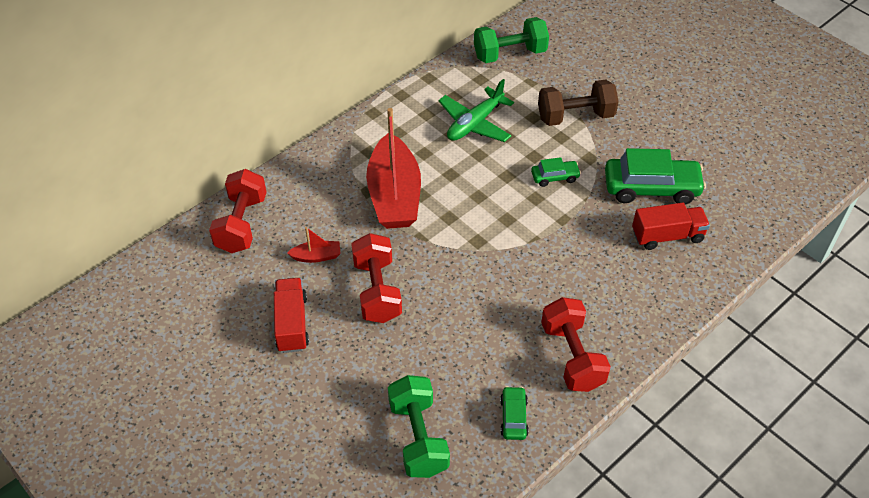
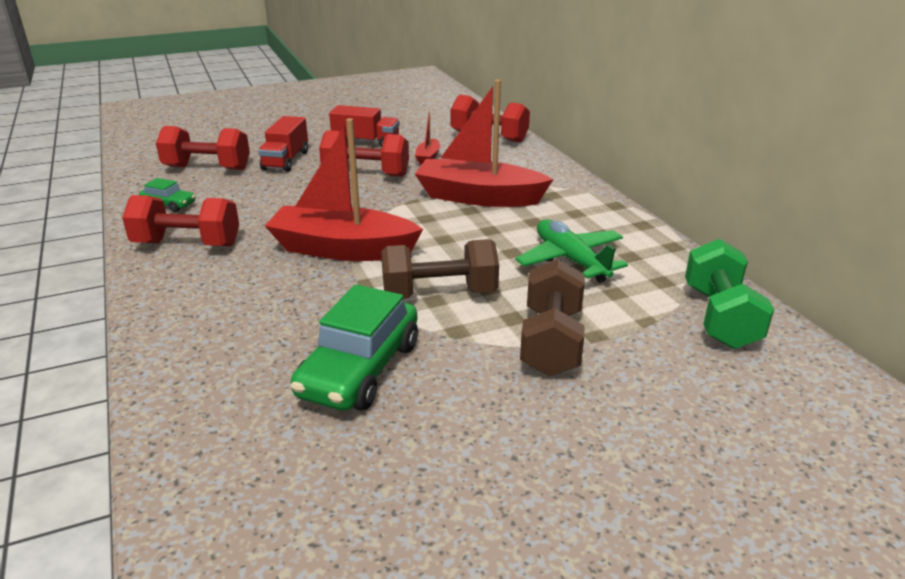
camera: 110 degrees right, 20 degrees down
(418, 437) = (207, 168): green dumbbell -> red dumbbell
(525, 250) = (342, 249): none -> red boat
(555, 177) = (439, 294): green car -> brown dumbbell
(667, 236) = (265, 355): red truck -> red truck (286, 160)

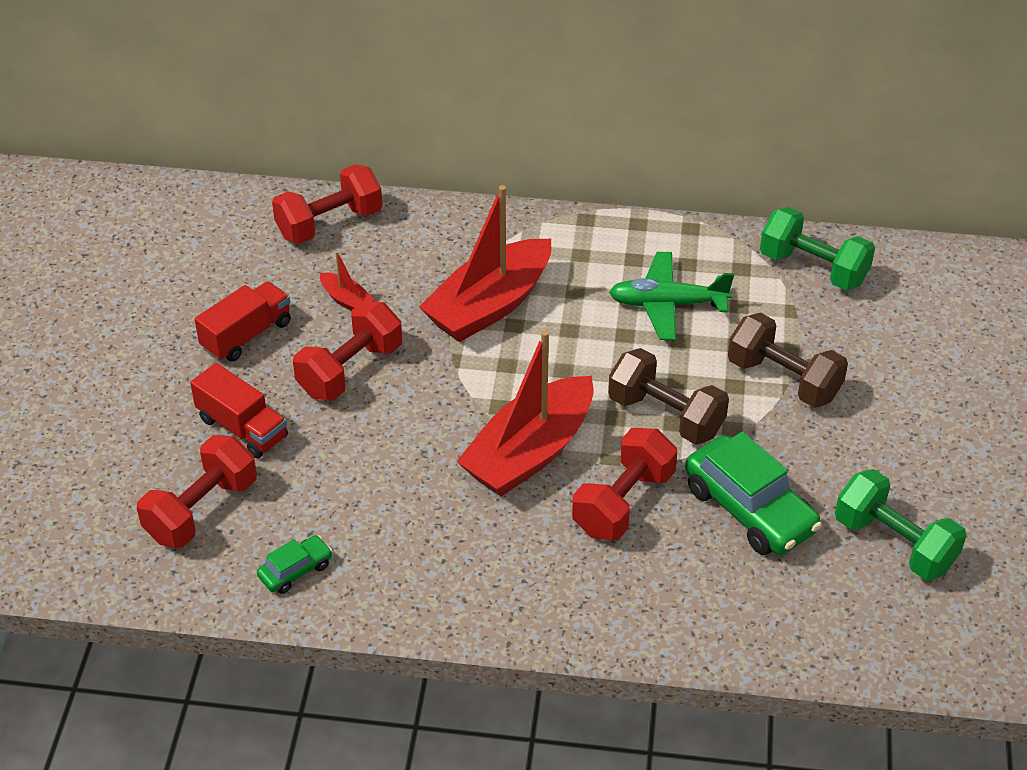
camera: 60 degrees left, 15 degrees up
(187, 244) = (422, 574): red dumbbell -> red dumbbell (623, 503)
(382, 487) = (894, 543): none -> green dumbbell
(439, 294) = (666, 415): brown dumbbell -> brown dumbbell turned 75 degrees counterclockwise

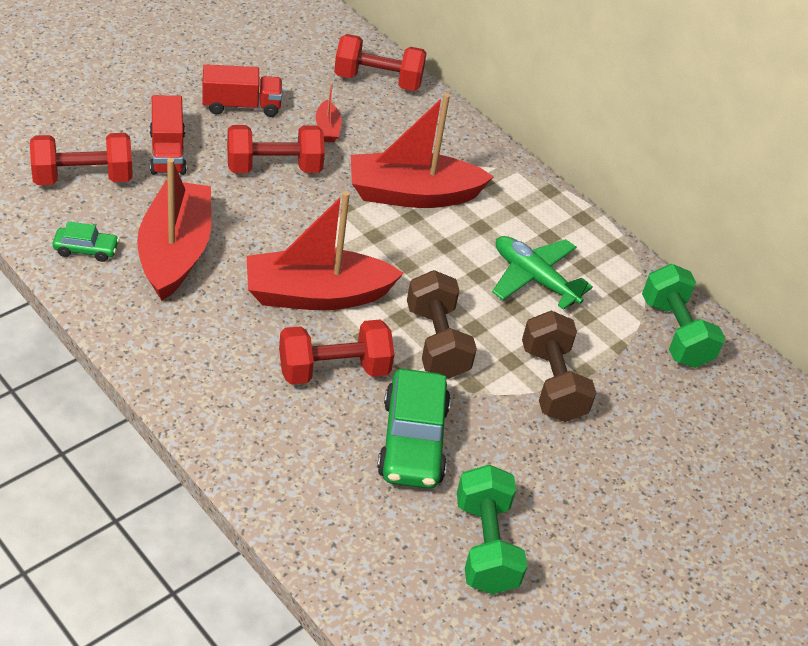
camera: 35 degrees right, 0 degrees up
(371, 510) = (175, 251): none -> red boat

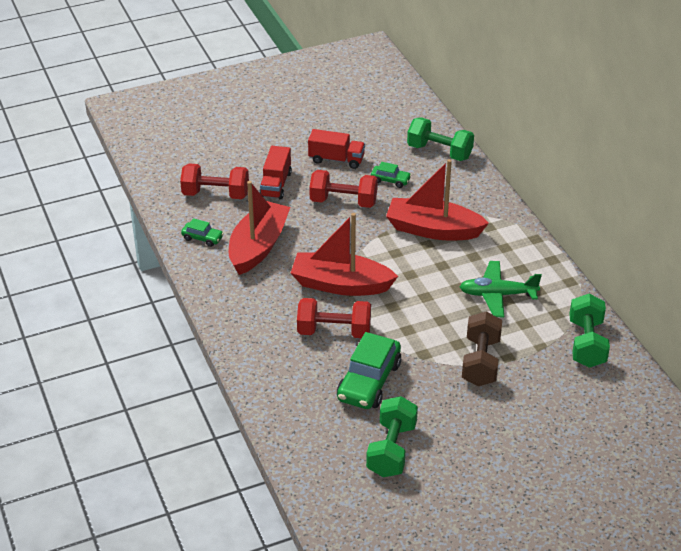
camera: 25 degrees right, 5 degrees down
(327, 128) = (390, 180): red boat -> green car
(378, 80) = (439, 152): red dumbbell -> green dumbbell
(437, 342) = (410, 325): brown dumbbell -> none
(534, 278) = (497, 295): green plane -> green plane turned 60 degrees counterclockwise

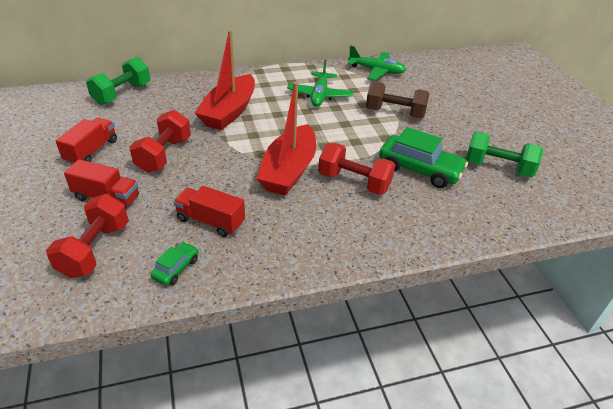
camera: 85 degrees left, 0 degrees up
(258, 246) = (210, 221): red boat -> red truck
(334, 331) = (354, 182): red dumbbell -> red dumbbell turned 75 degrees counterclockwise
(390, 180) = (147, 124): green car -> none
(586, 343) = (376, 71): green dumbbell -> green plane

